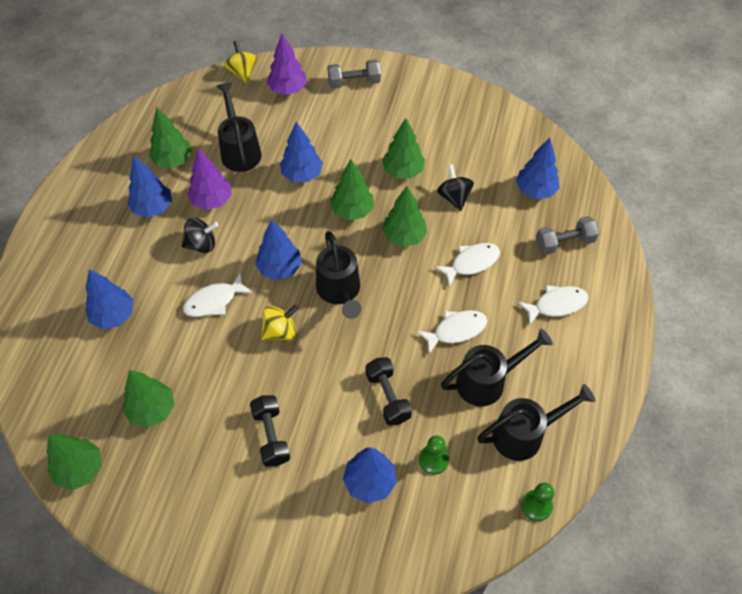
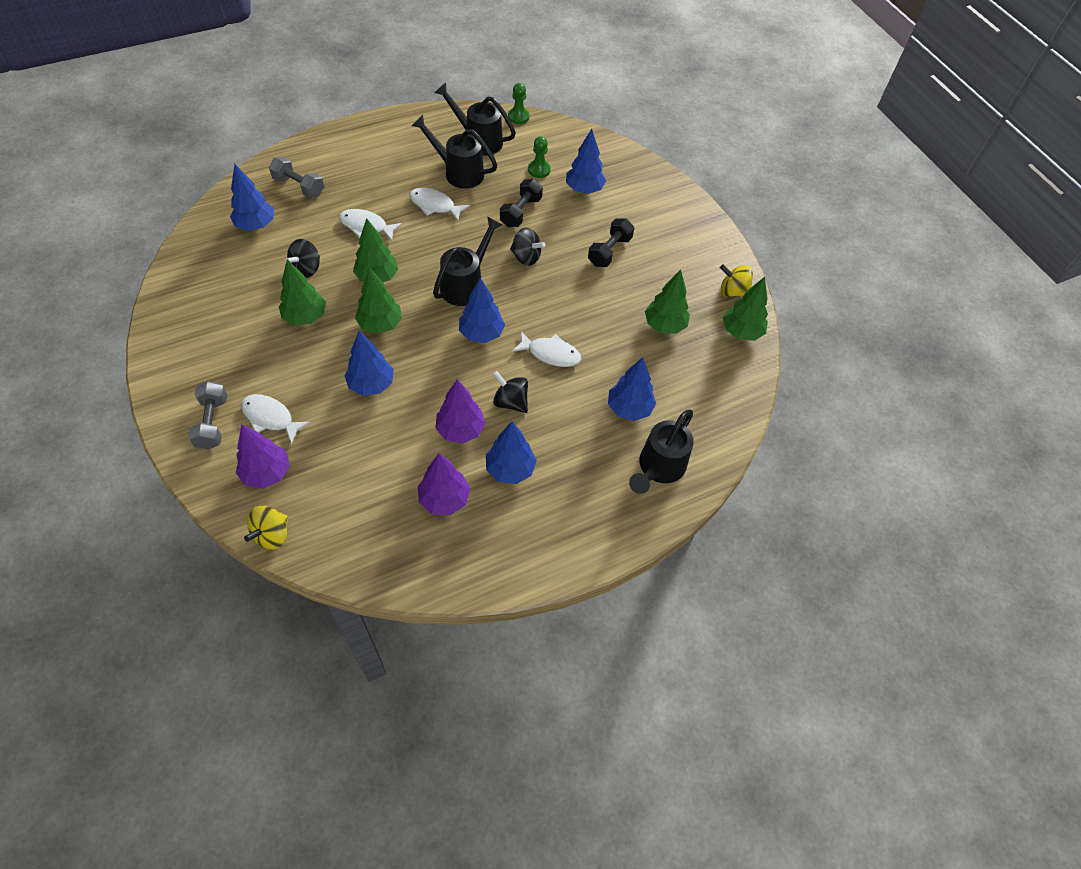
camera: 135 degrees left, 0 degrees up
(173, 161) = (444, 499): green tree -> purple tree
(240, 150) = (384, 453): black watering can -> black watering can (658, 468)
(280, 331) = (533, 297): yellow spinning top -> yellow spinning top (733, 291)
(328, 359) = (526, 257): none -> black spinning top
(354, 82) = (212, 423): grey dumbbell -> grey dumbbell turned 45 degrees clockwise
(556, 305) = (362, 167): white fish -> white fish (270, 418)

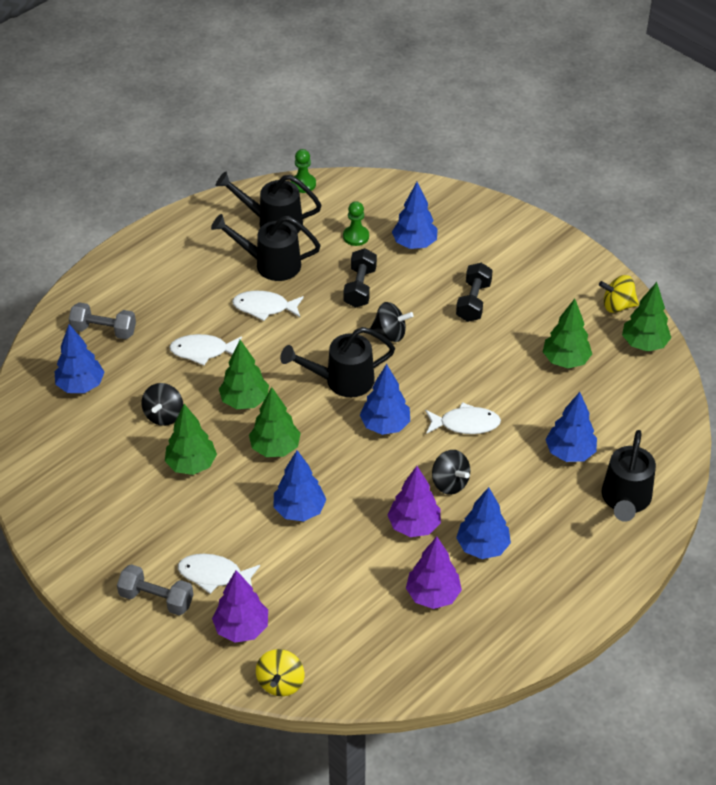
camera: 15 degrees left, 10 degrees down
(212, 423) = (156, 599): grey dumbbell -> grey dumbbell turned 45 degrees counterclockwise
(466, 284) = (342, 381): black watering can -> black watering can turned 120 degrees counterclockwise
(510, 402) = (449, 483): black spinning top -> black spinning top turned 150 degrees counterclockwise

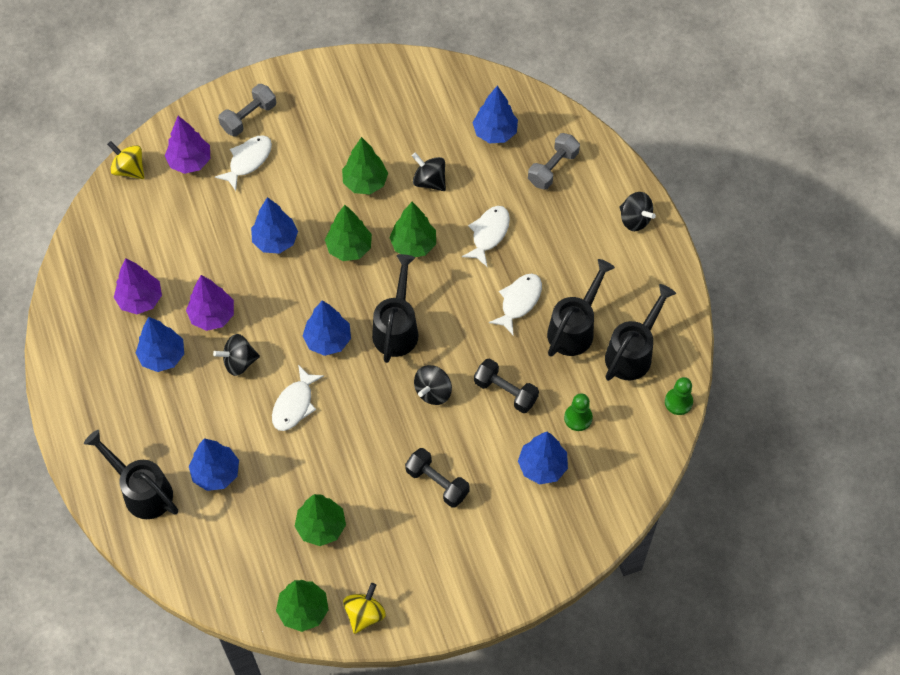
camera: 115 degrees right, 15 degrees up
(134, 259) = (634, 219): none -> black spinning top

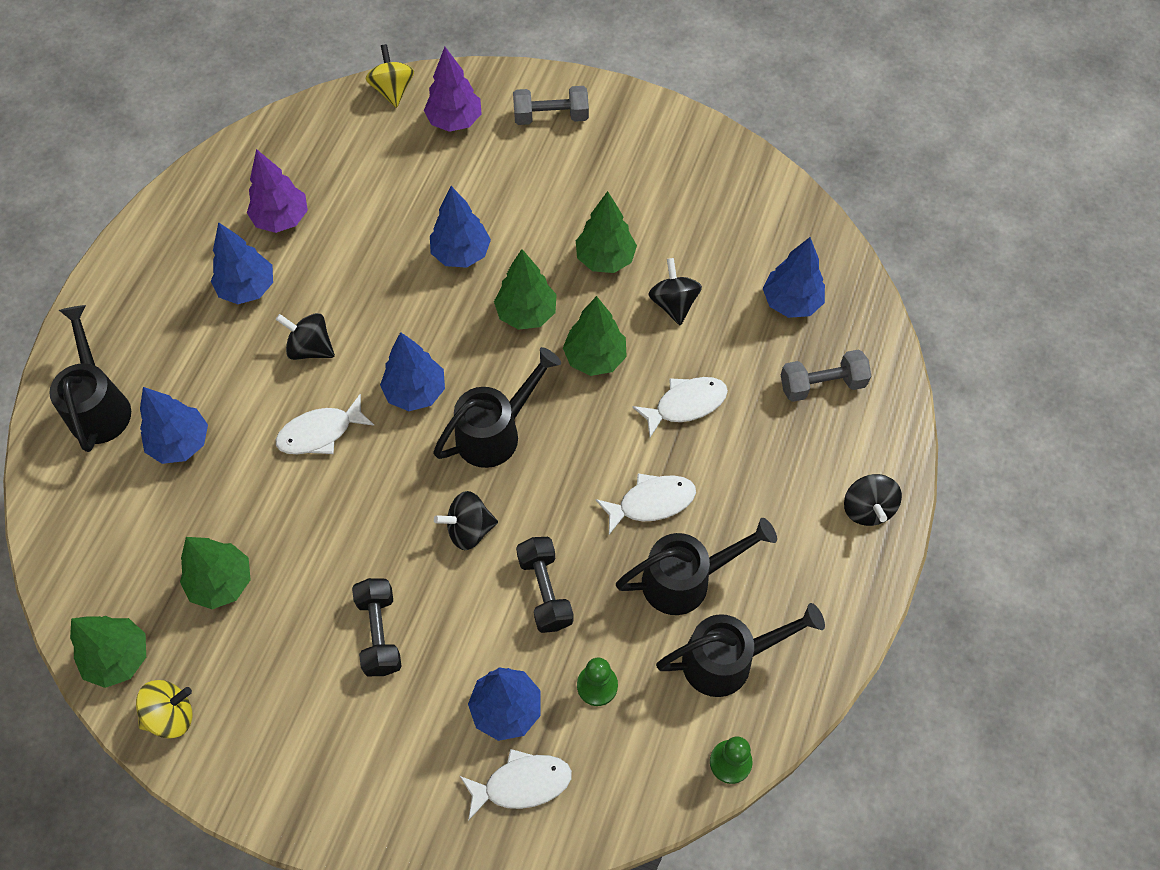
camera: 40 degrees right, 0 degrees up
(212, 316) = (330, 283): purple tree -> none
(248, 161) = (510, 158): white fish -> white fish (521, 783)

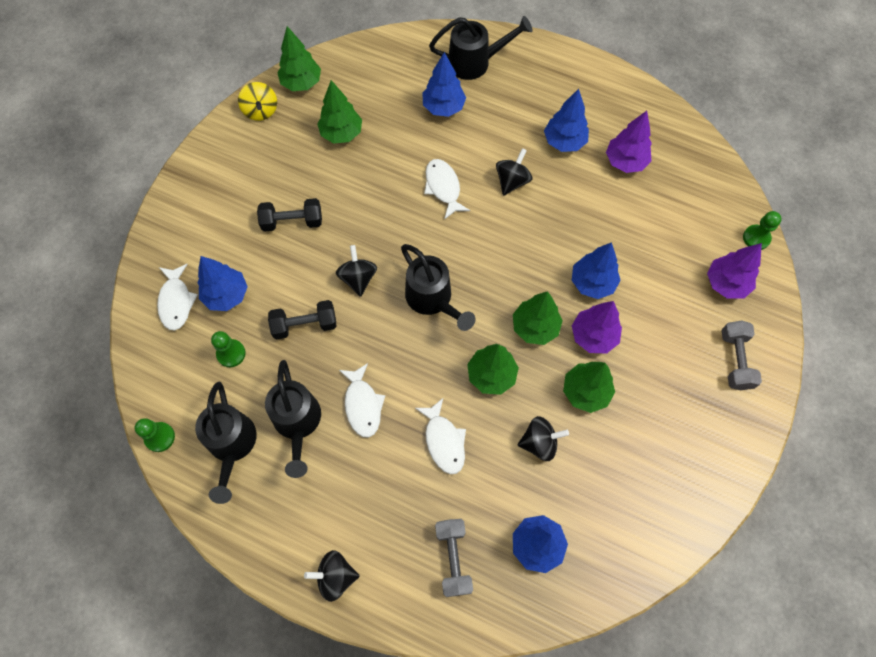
camera: 95 degrees right, 5 degrees up
(392, 90) = (756, 238): yellow spinning top -> green pawn
(415, 392) = (471, 247): blue tree -> none
(533, 251) = (593, 336): none -> purple tree

